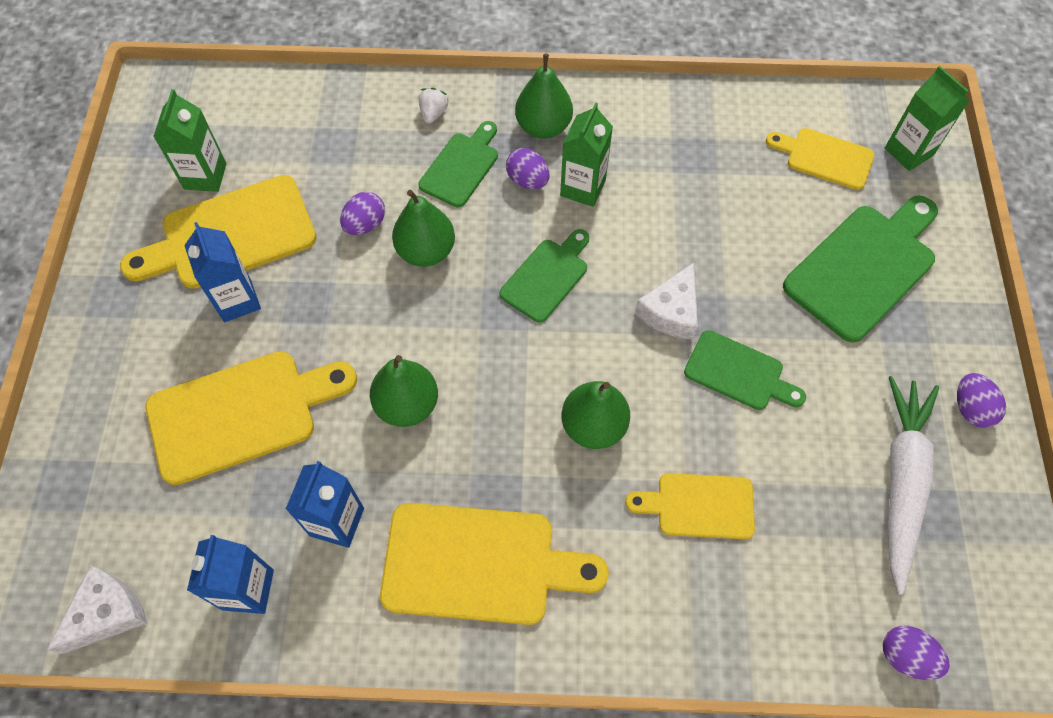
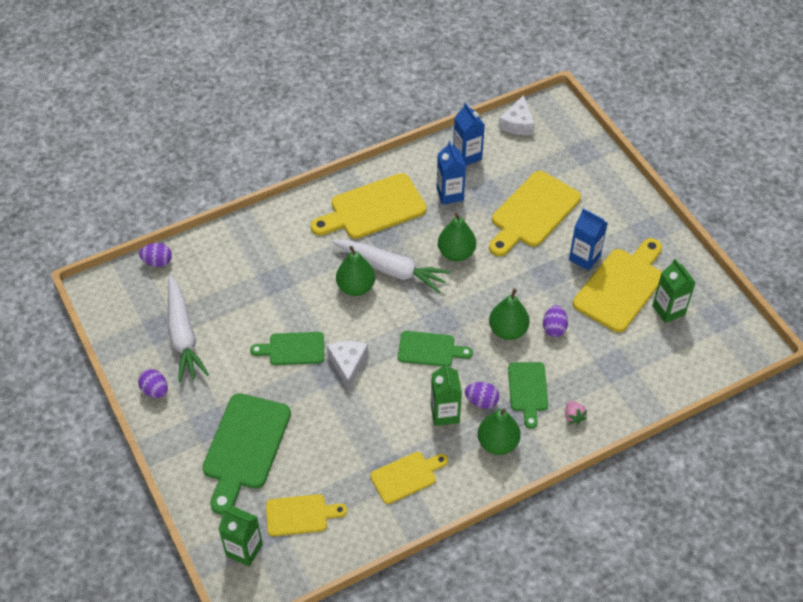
camera: 150 degrees right, 10 degrees down
(433, 113) = (573, 417): white strawberry -> pink strawberry
(522, 429) = (391, 269): none -> white carrot
(547, 277) = (430, 349): green cutting board -> green cutting board turned 90 degrees counterclockwise
(699, 506) = (283, 277): yellow cutting board -> yellow cutting board (406, 476)

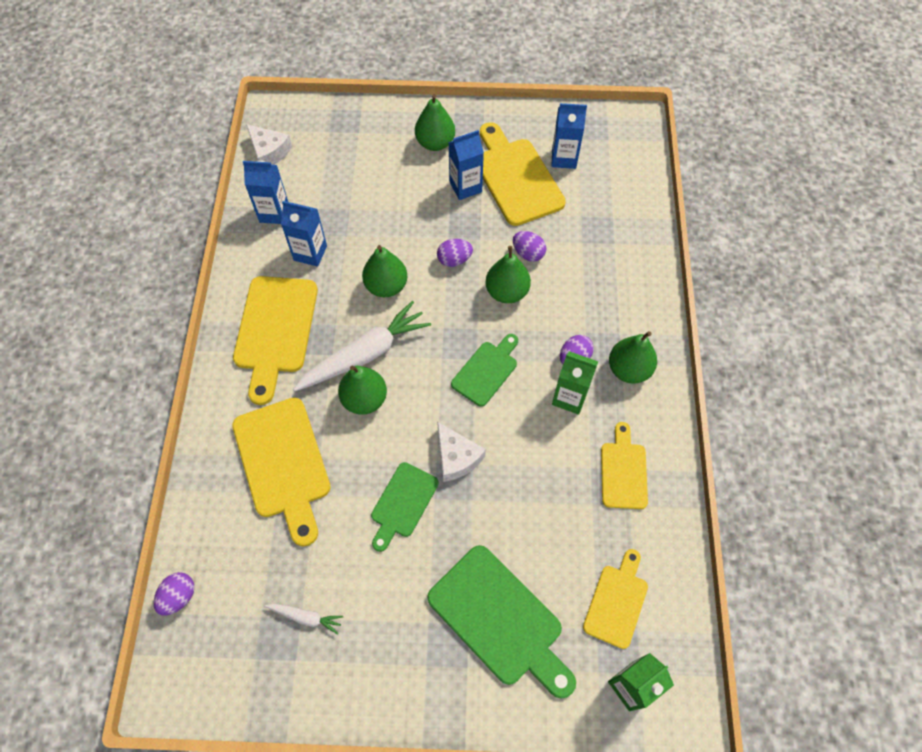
camera: 60 degrees left, 10 degrees up
(155, 390) = (363, 689): purple egg -> purple egg (454, 260)
(183, 335) = (306, 617): white carrot -> white carrot, size x0.46
(348, 364) = (456, 457): white cheese -> white cheese turned 150 degrees counterclockwise
(528, 390) = (584, 312): green cutting board -> none
(533, 213) = (385, 198): yellow cutting board -> yellow cutting board (283, 463)
(573, 417) = (634, 291): pink strawberry -> none
(611, 218) = (435, 143): none -> green pear
(668, 310) = (564, 158): green carton -> blue carton

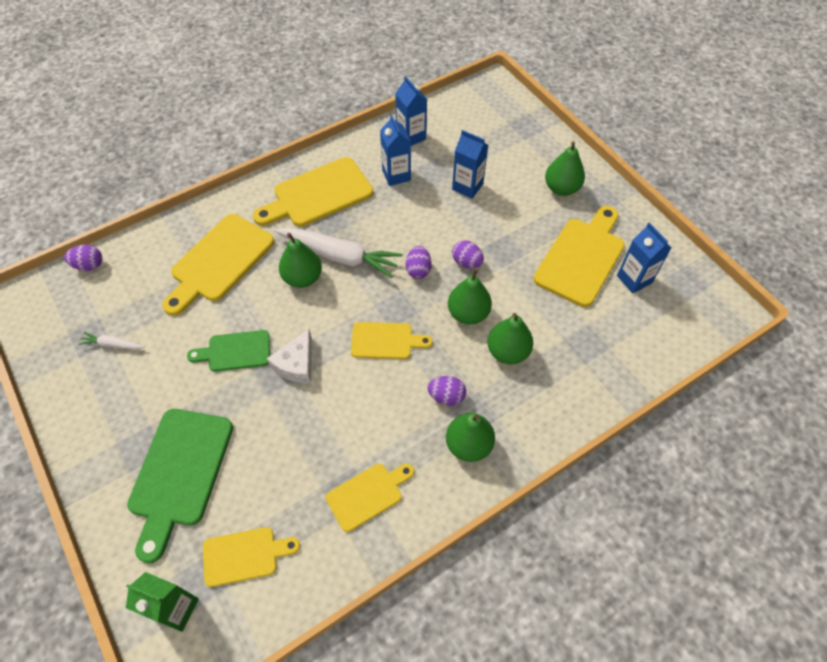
camera: 55 degrees right, 5 degrees down
(269, 152) = (458, 103): white cheese -> none
(306, 617) = (113, 344): white carrot -> white carrot turned 120 degrees clockwise
(386, 286) = (407, 234): green pear -> green pear (507, 352)
(465, 187) = (540, 230): blue carton -> blue carton (467, 186)
(486, 371) = (386, 341): green cutting board -> yellow cutting board
(528, 253) = (517, 307): purple egg -> purple egg (418, 270)
(569, 397) = (407, 414): green carton -> none

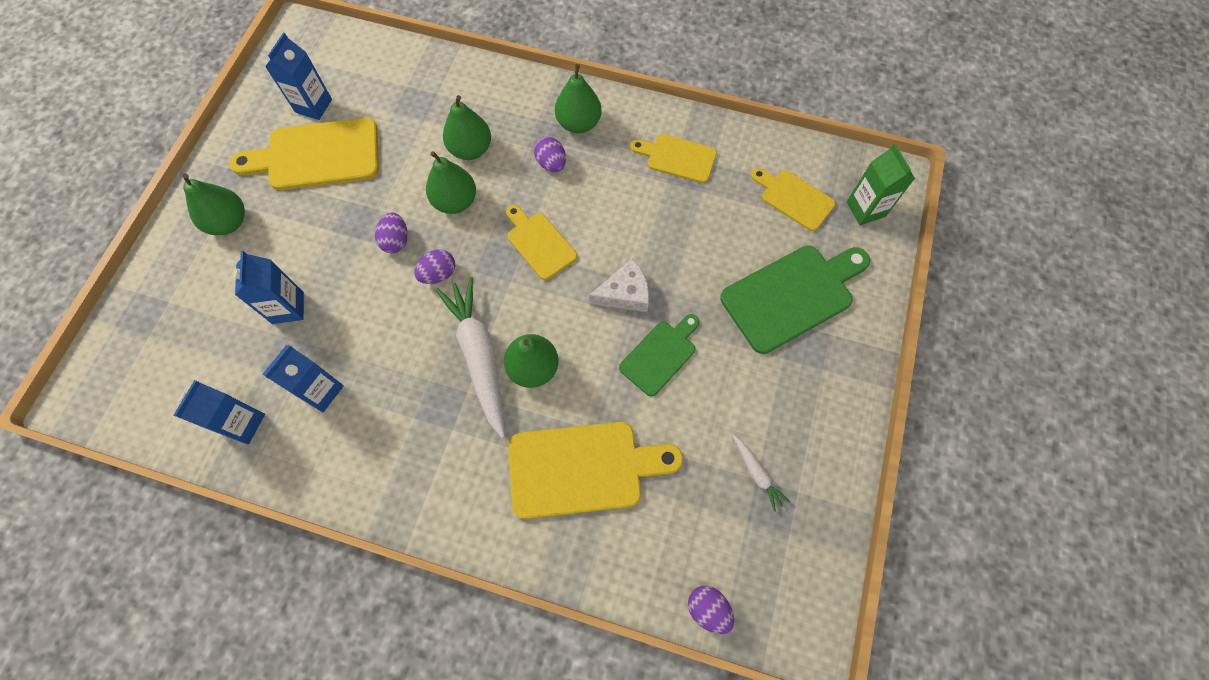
camera: 130 degrees left, 10 degrees up
(235, 351) = (660, 355): green cutting board -> green cutting board turned 90 degrees counterclockwise
(318, 195) = (412, 450): yellow cutting board -> none

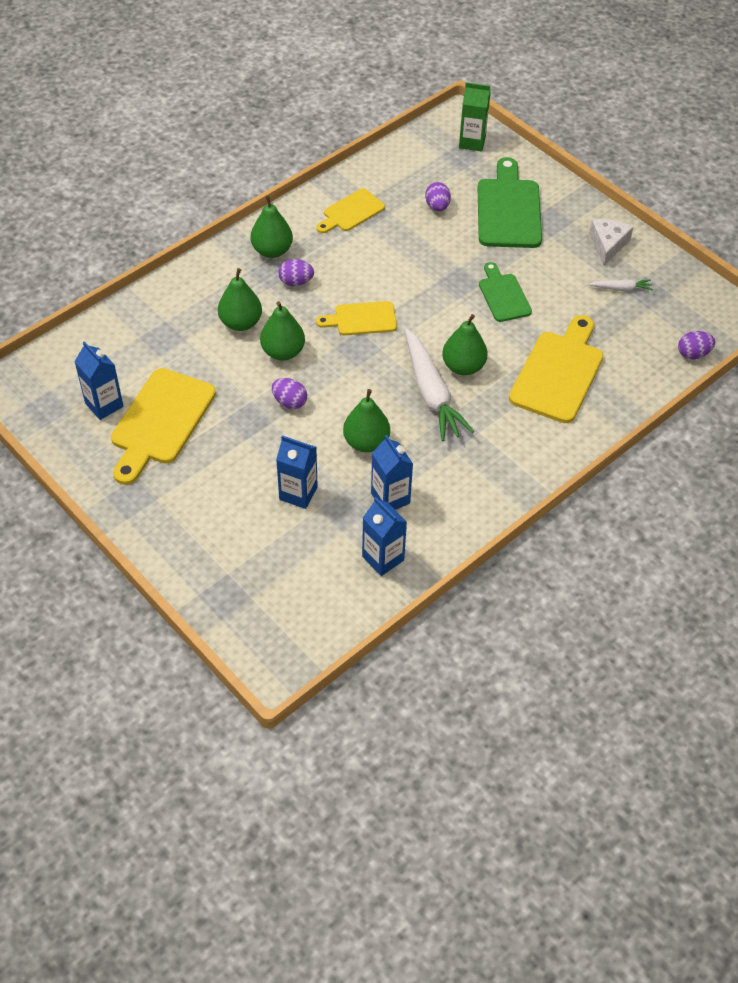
camera: 60 degrees left, 15 degrees down
(229, 222) = (179, 505): green pear -> green pear (366, 442)
(438, 274) = (342, 388): purple egg -> purple egg (437, 206)
(479, 356) = (431, 393): white carrot -> white carrot turned 120 degrees counterclockwise
(625, 293) = (441, 291): white cheese -> white cheese (608, 244)
(794, 198) = (435, 171): yellow cutting board -> none

